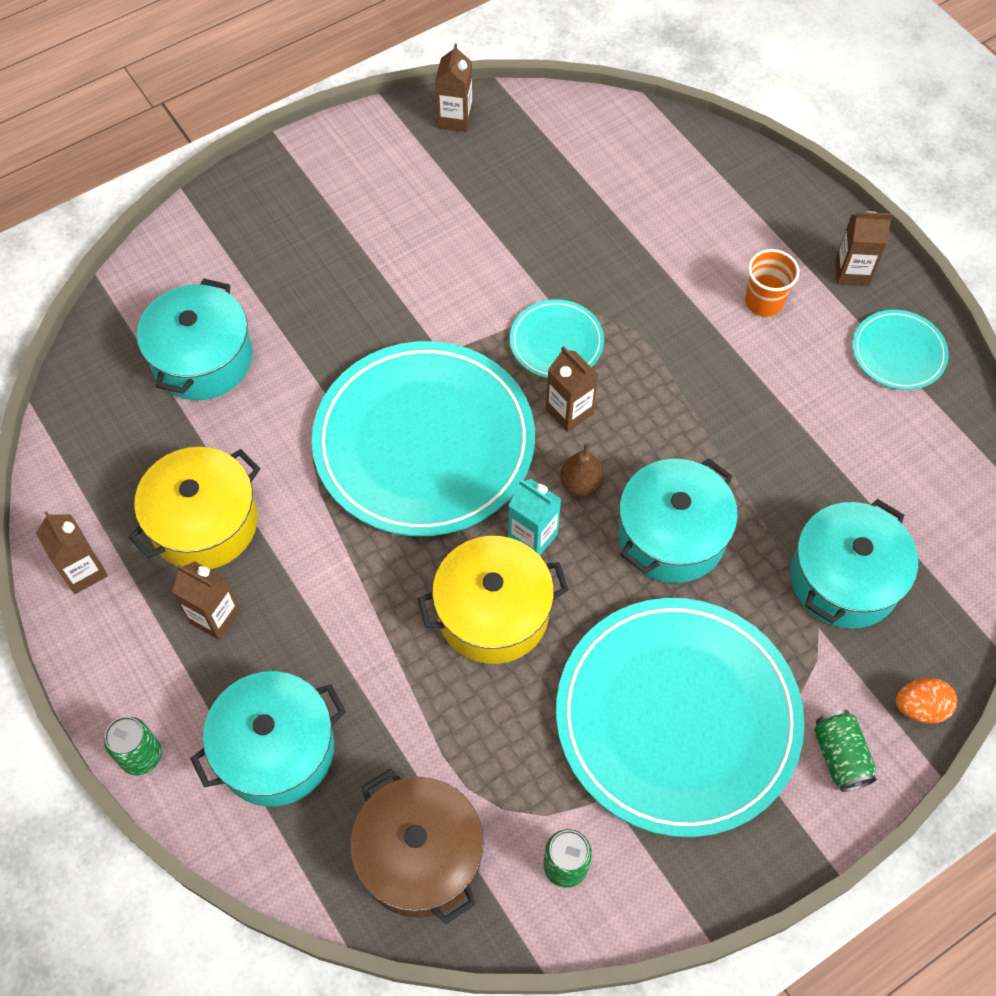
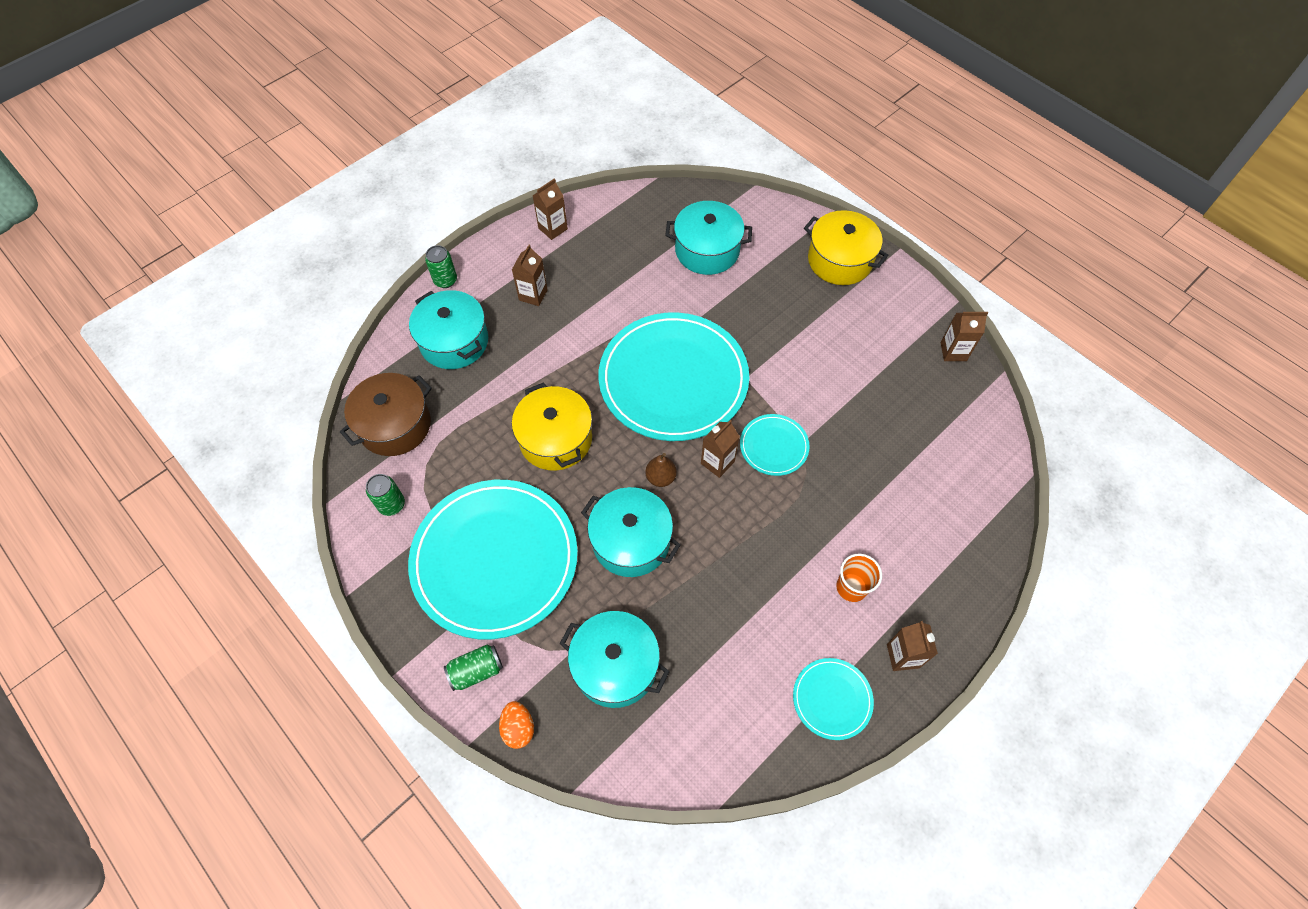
camera: 80 degrees right, 0 degrees up
(204, 523) = (593, 276): yellow pot -> yellow pot (840, 260)
(533, 537) = (614, 454): turquoise carton -> none

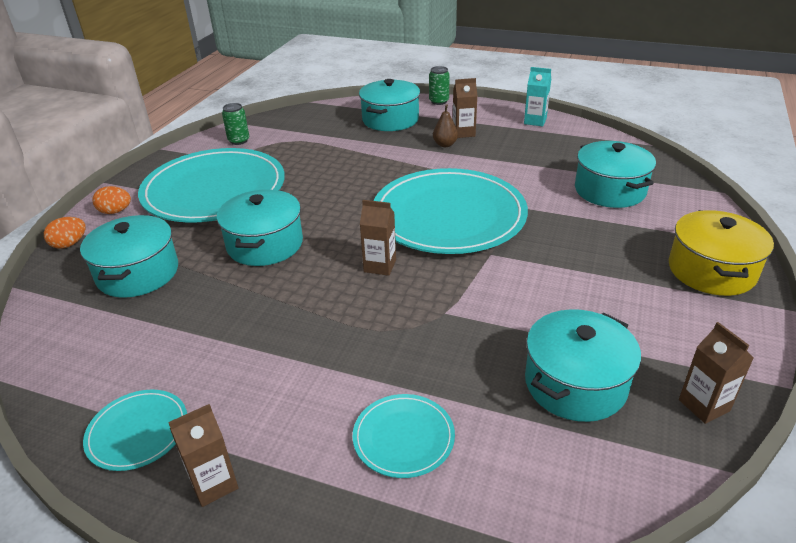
camera: 65 degrees right, 25 degrees down
(395, 425) = (303, 122): brown pot -> none
(476, 671) = (115, 211): green can -> orange egg
(553, 228) = (535, 121): brown carton -> turquoise carton
(555, 439) = (339, 181): yellow pot -> none
(660, 477) = (340, 240): brown pear -> brown pear (445, 144)
(774, 446) = (427, 295): turquoise plate -> turquoise plate (403, 437)
(851, 587) = (288, 406): orange cup -> none
(907, 405) = (575, 383): none -> turquoise pot

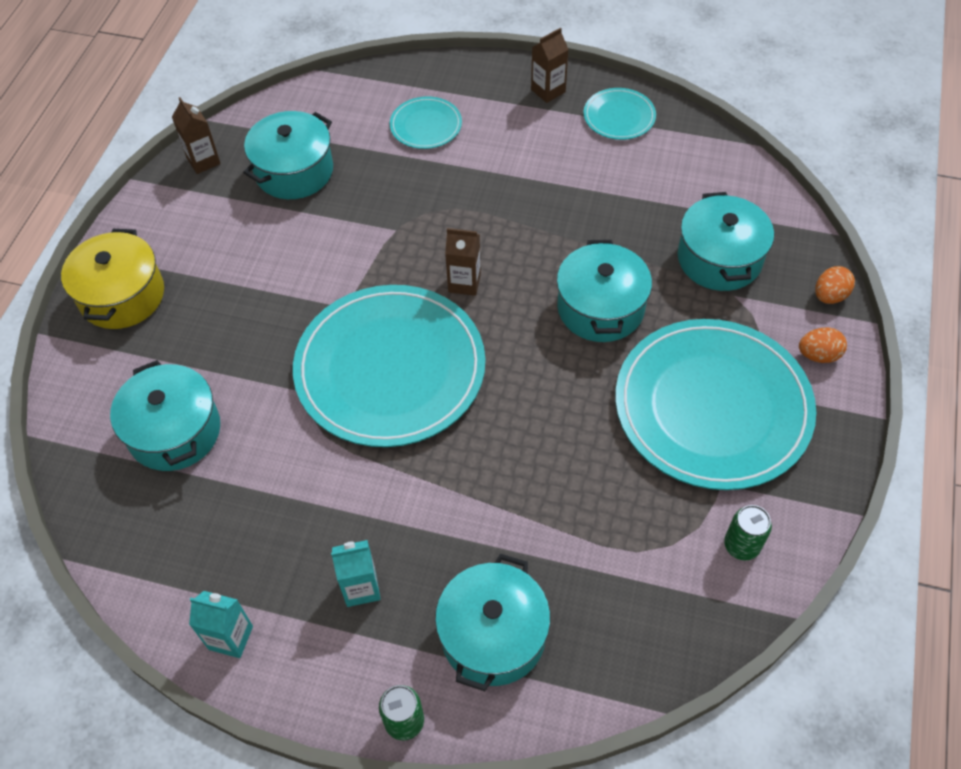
camera: 175 degrees right, 20 degrees up
(445, 144) = (393, 546): brown pear -> none
(463, 133) = (361, 588): brown carton -> turquoise carton

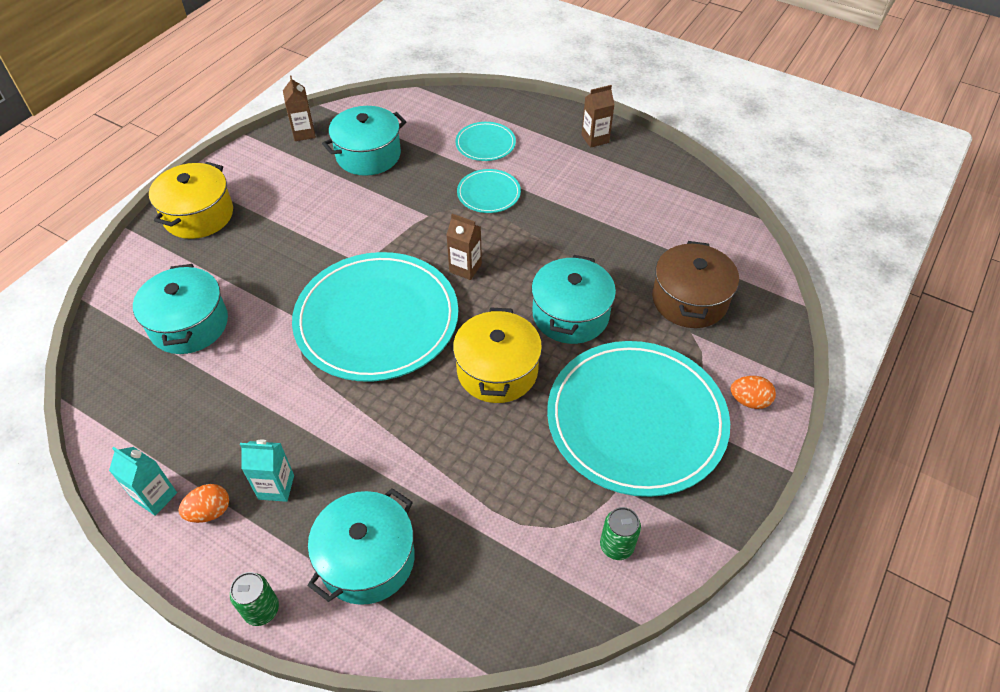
camera: 15 degrees right, 5 degrees down
(547, 392) = (497, 370): none -> yellow pot
(619, 116) = (646, 170): turquoise plate -> turquoise plate (488, 193)
(719, 258) = (689, 300): turquoise pot -> brown pot
(829, 296) = (778, 354): orange egg -> orange egg (209, 511)

